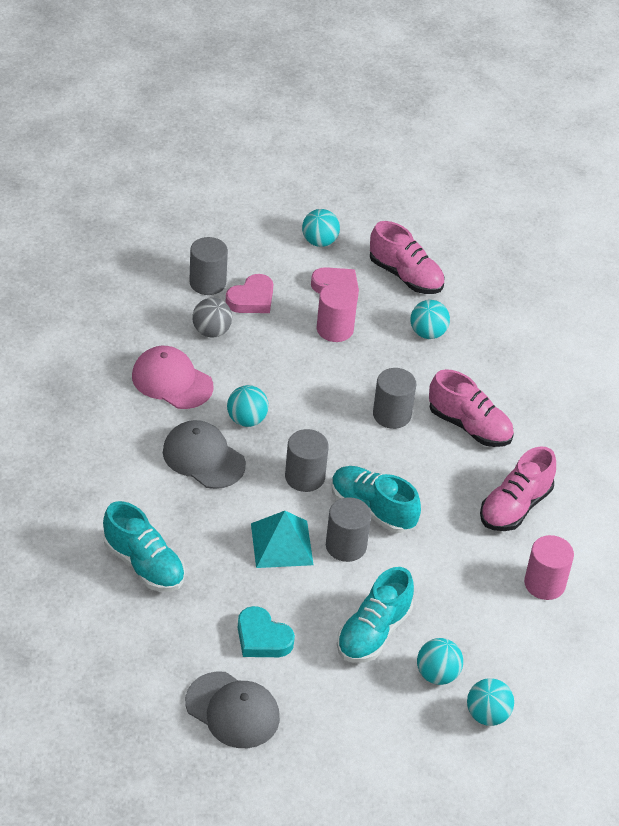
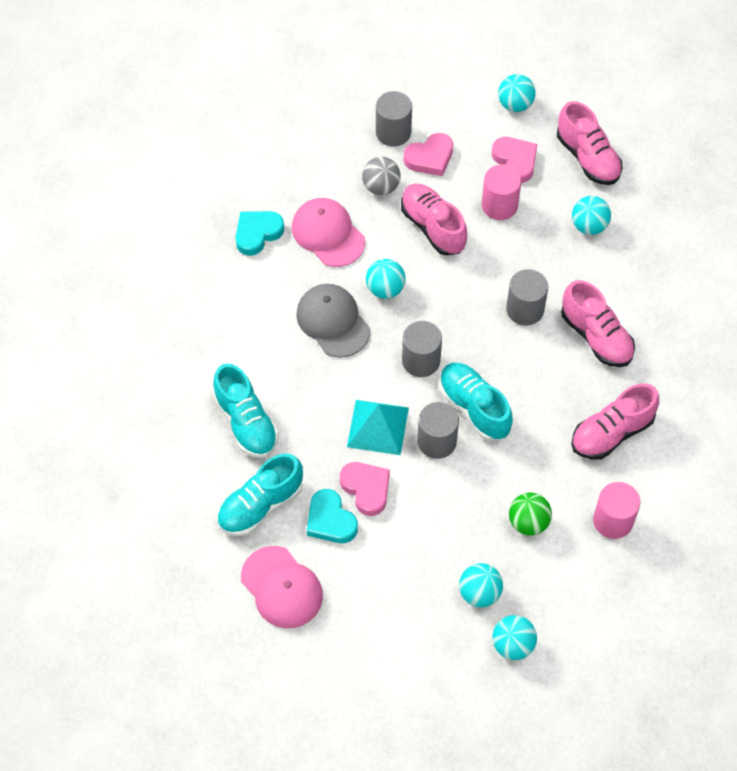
camera: 20 degrees right, 15 degrees up
(99, 392) = (257, 233): none -> turquoise heart
(232, 710) = (281, 587): grey cap -> pink cap
(275, 358) = (433, 227): none -> pink shoe
(289, 602) = (366, 489): none -> pink heart
(373, 632) = (434, 537): turquoise shoe -> turquoise shoe (260, 505)
(462, 601) = (528, 522): none -> green ball

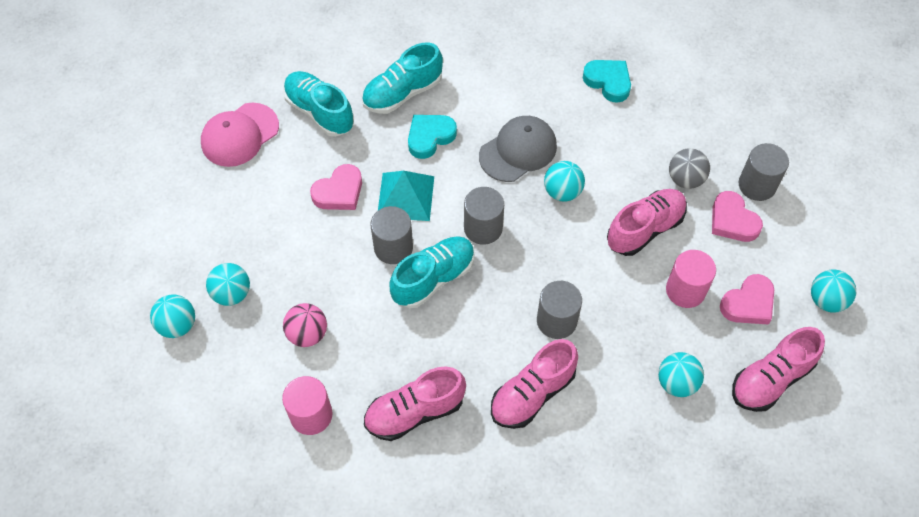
camera: 85 degrees right, 0 degrees up
(328, 234) = (618, 138): pink cap -> none
(330, 520) = (306, 166): turquoise heart -> turquoise heart (430, 137)
(528, 522) = (307, 334): green ball -> pink ball
(612, 433) = (414, 412): pink shoe -> pink shoe turned 75 degrees counterclockwise

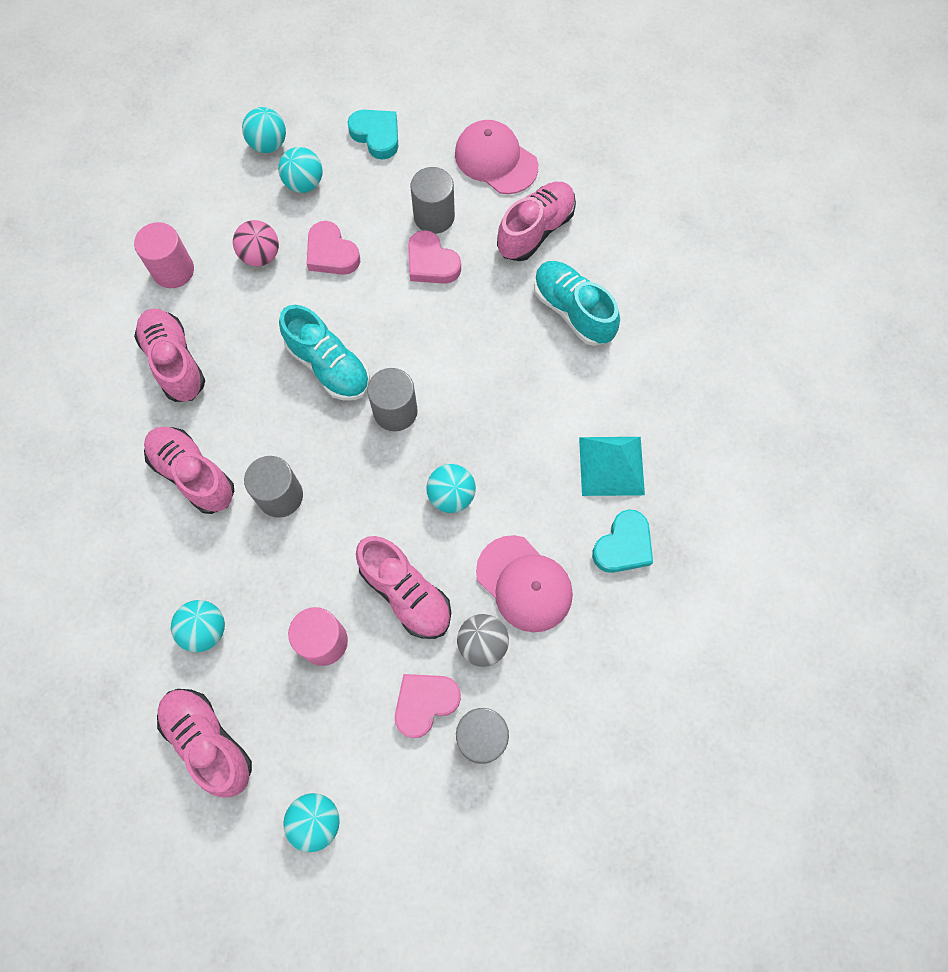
camera: 85 degrees right, 10 degrees up
(319, 112) = (535, 230): turquoise shoe -> pink shoe
(393, 247) = (365, 323): grey cylinder -> grey cylinder (434, 216)
(406, 196) = (431, 328): turquoise pyramid -> turquoise pyramid (611, 466)
(430, 137) = (514, 345): turquoise heart -> turquoise heart (376, 136)
(518, 151) = (505, 443): grey cap -> none
(638, 148) = (524, 584): none -> pink cap
(748, 303) = (308, 718): pink heart -> pink heart (331, 253)

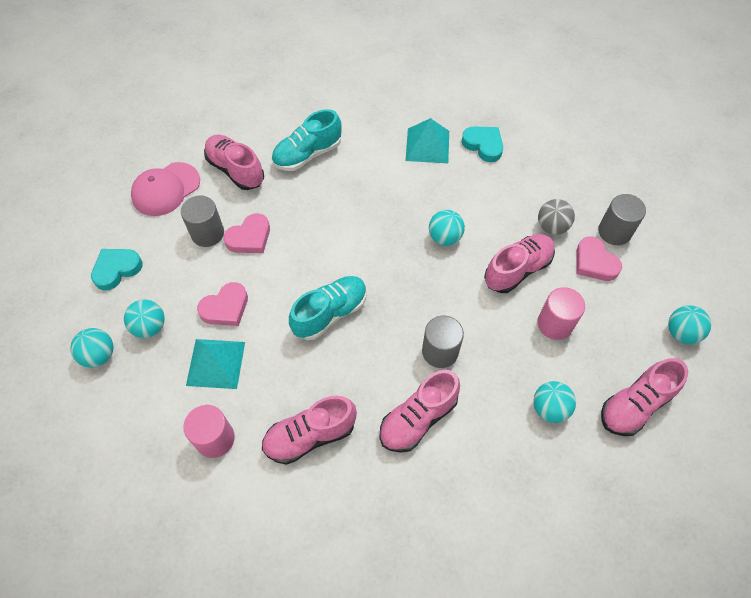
camera: 85 degrees left, 10 degrees down
(261, 255) = (215, 363): pink ball -> turquoise pyramid
(395, 411) = (375, 269): grey cylinder -> none
(524, 584) = (510, 200): pink cap -> none

